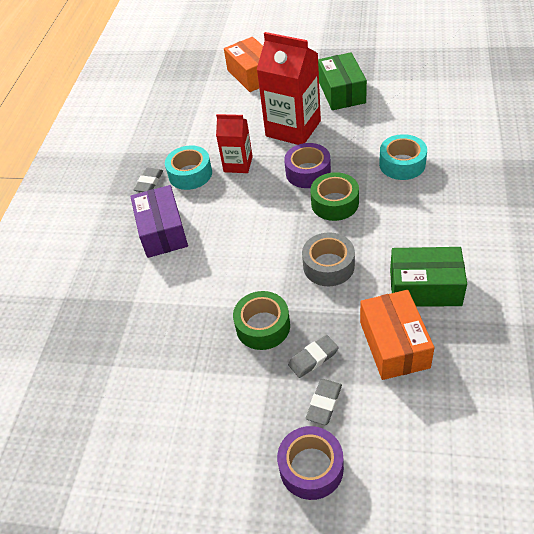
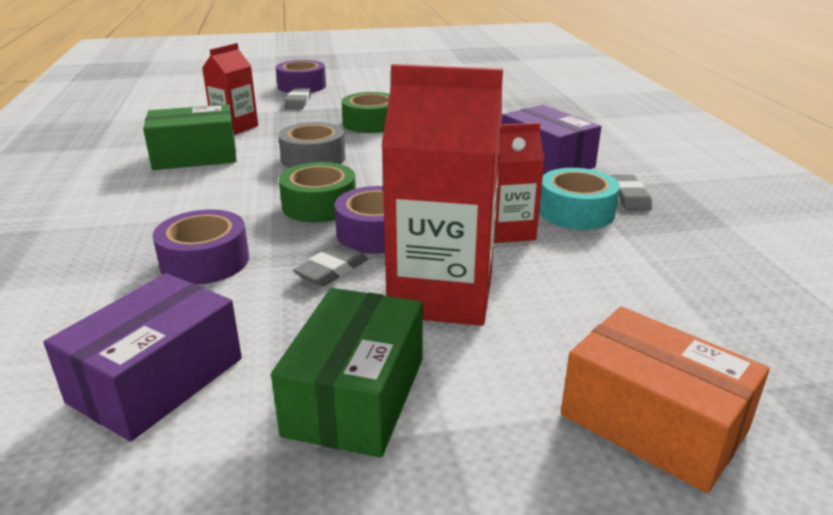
camera: 155 degrees right, 20 degrees down
(313, 358) = (313, 116): grey eraser -> grey eraser (332, 270)
(341, 92) = (356, 396): green box -> green box turned 45 degrees clockwise
(394, 344) = (235, 127): orange box -> red carton
(402, 164) = (205, 261): turquoise tape -> purple tape
(412, 105) = (157, 380): none -> purple box

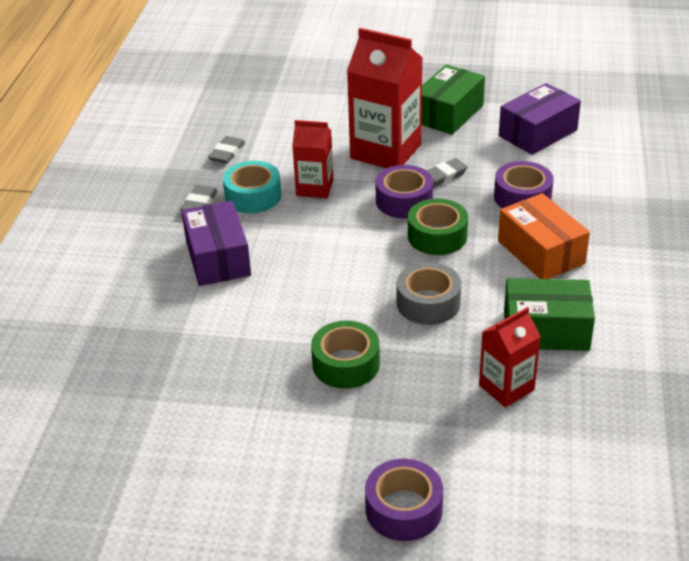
camera: 160 degrees left, 10 degrees up
(298, 102) = (420, 445): grey eraser -> grey eraser (227, 153)
(653, 422) = (333, 88): orange box -> orange box (541, 252)

